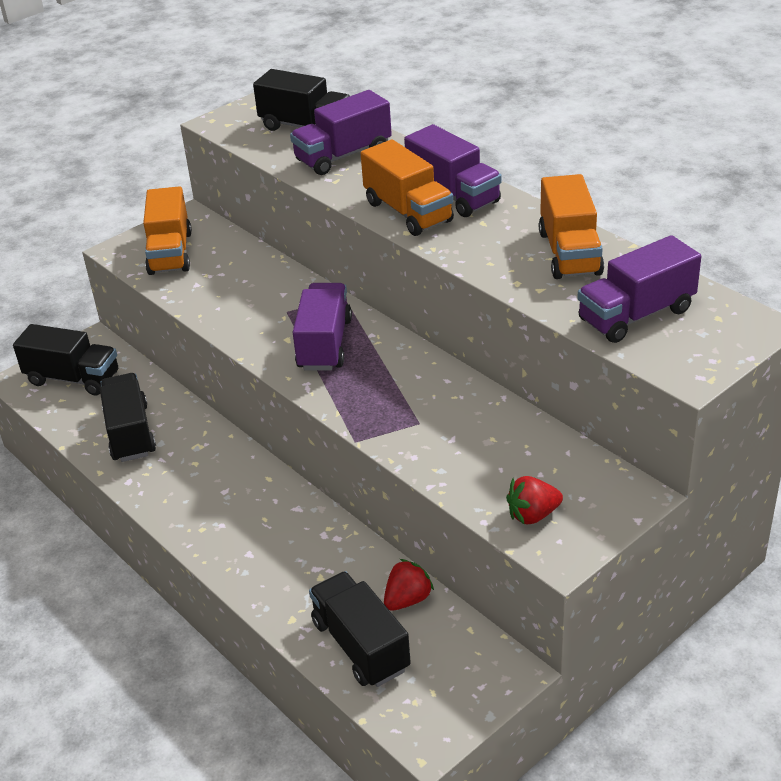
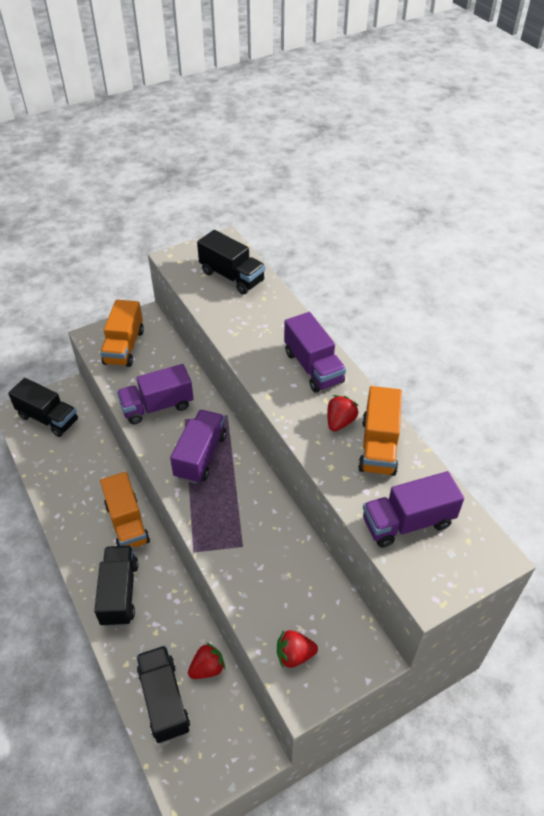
camera: 10 degrees right, 10 degrees up
(130, 433) = (70, 474): black truck -> black truck (119, 593)
(343, 155) = (248, 310): purple truck -> purple truck (157, 406)
(408, 212) = (276, 376): orange truck -> orange truck (127, 523)
(510, 239) = (340, 422): none -> red strawberry

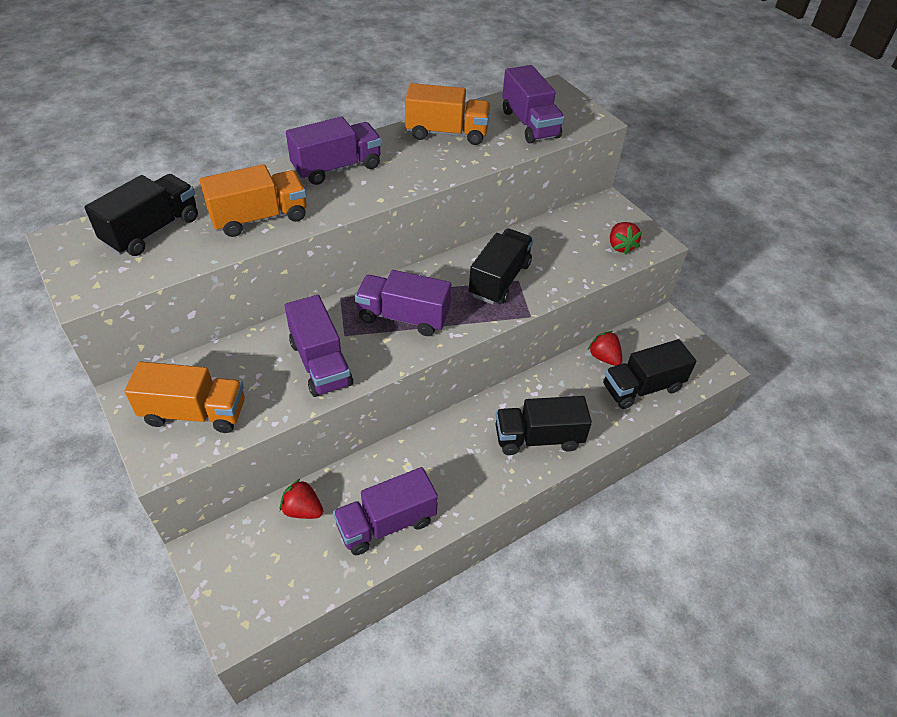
camera: 95 degrees left, 0 degrees up
(48, 418) = (259, 571): black truck -> black truck (499, 280)
(64, 484) = (386, 523): none -> purple truck
(127, 523) = (446, 442): orange truck -> orange truck (259, 218)
(340, 422) = (417, 153): red strawberry -> red strawberry (303, 510)

